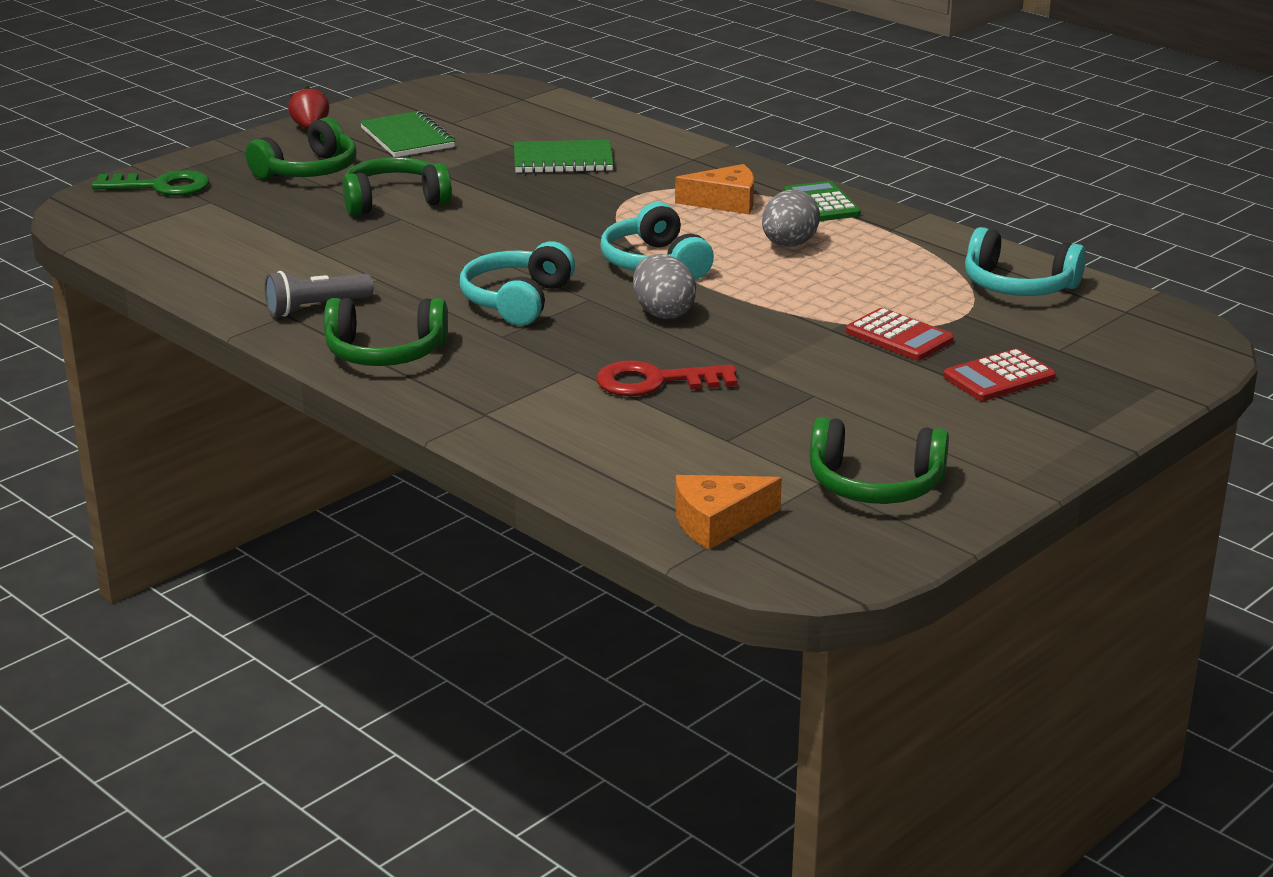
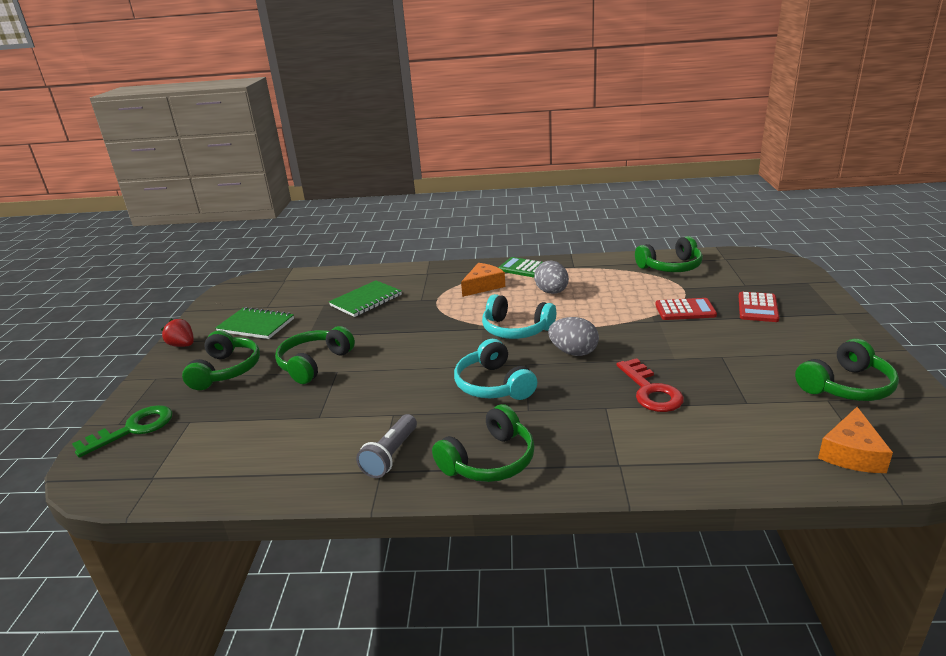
camera: 40 degrees left, 0 degrees up
(655, 382) = (650, 391): red key -> red key turned 60 degrees counterclockwise
(1018, 286) = (670, 267): turquoise headphones -> green headphones

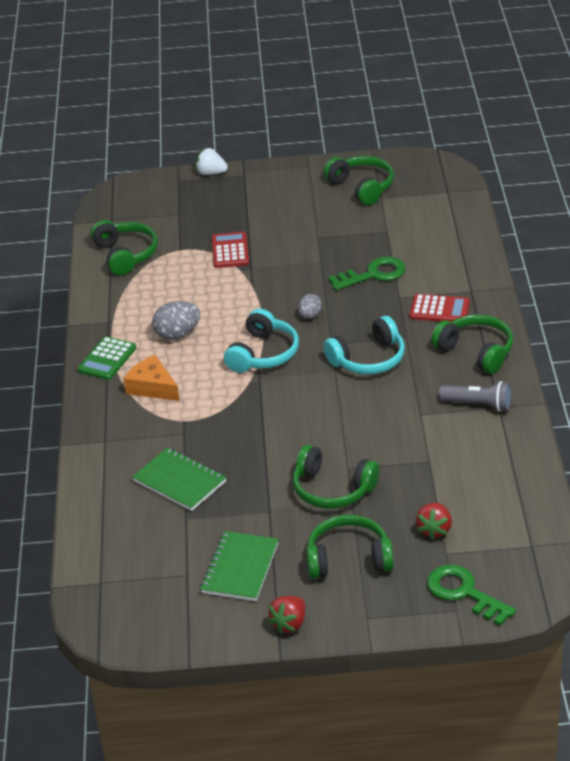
camera: 95 degrees left, 10 degrees up
(224, 416) = (434, 530): none -> red strawberry
(573, 352) = (310, 316): grey egg -> grey egg, size x0.62
(650, 391) = (373, 274): red key -> green key
(758, 308) = (229, 211): red calculator -> red calculator (439, 310)
(829, 297) = (211, 173): none -> white strawberry
(851, 453) = (443, 197): orange cheese -> none

